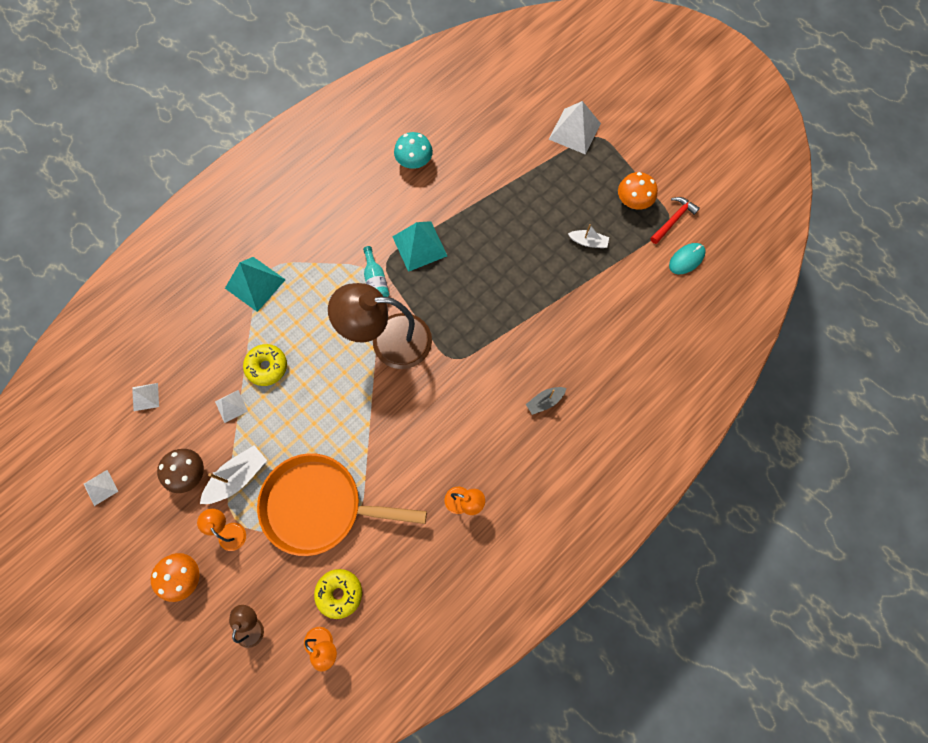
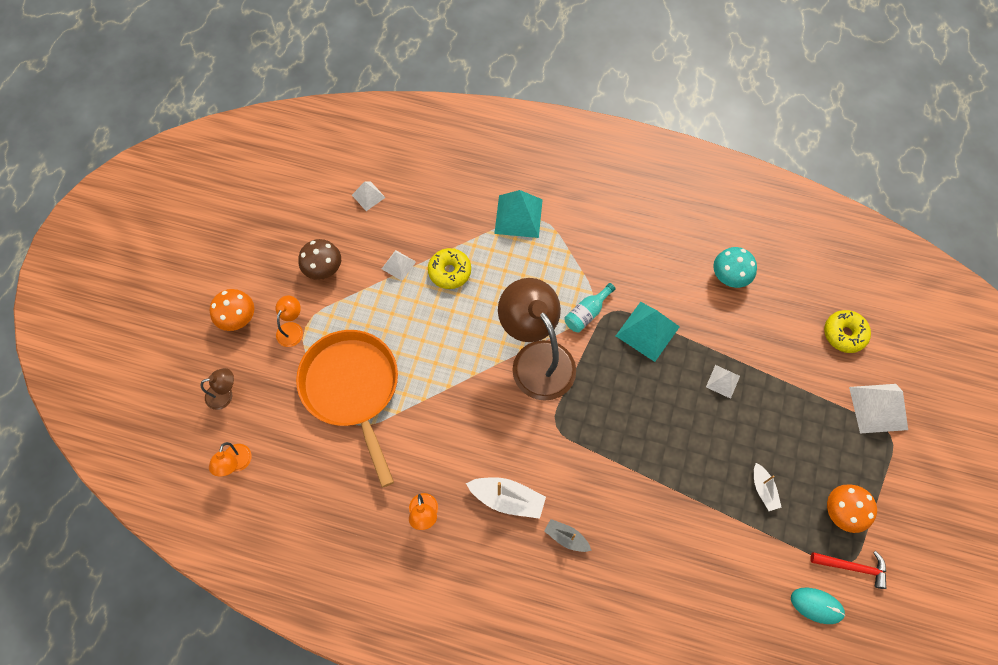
camera: 60 degrees right, 5 degrees down
(100, 487) = (276, 211): white pyramid -> white pyramid (722, 381)
(237, 477) = (340, 308): white boat -> white boat (507, 499)
(339, 593) = (286, 451): yellow donut -> yellow donut (844, 334)

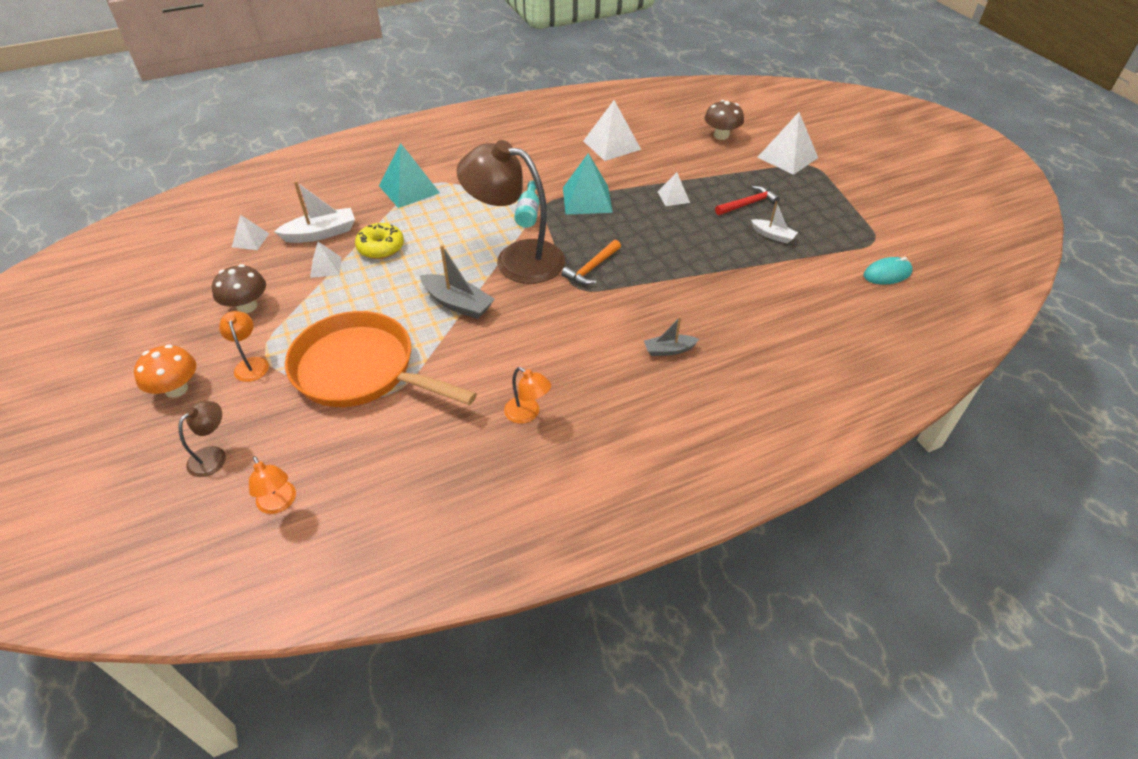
camera: 40 degrees left, 20 degrees down
(459, 373) = (457, 303): none -> grey boat
(507, 499) = (591, 357): white boat -> white boat (321, 233)
(583, 412) = (592, 268): none -> orange hammer
(729, 276) = (611, 145): turquoise mushroom -> white pyramid
(842, 512) = (836, 217): orange mushroom -> none
(844, 334) = (721, 135): yellow donut -> brown mushroom
(852, 567) = (879, 240): red hammer -> red hammer (748, 204)

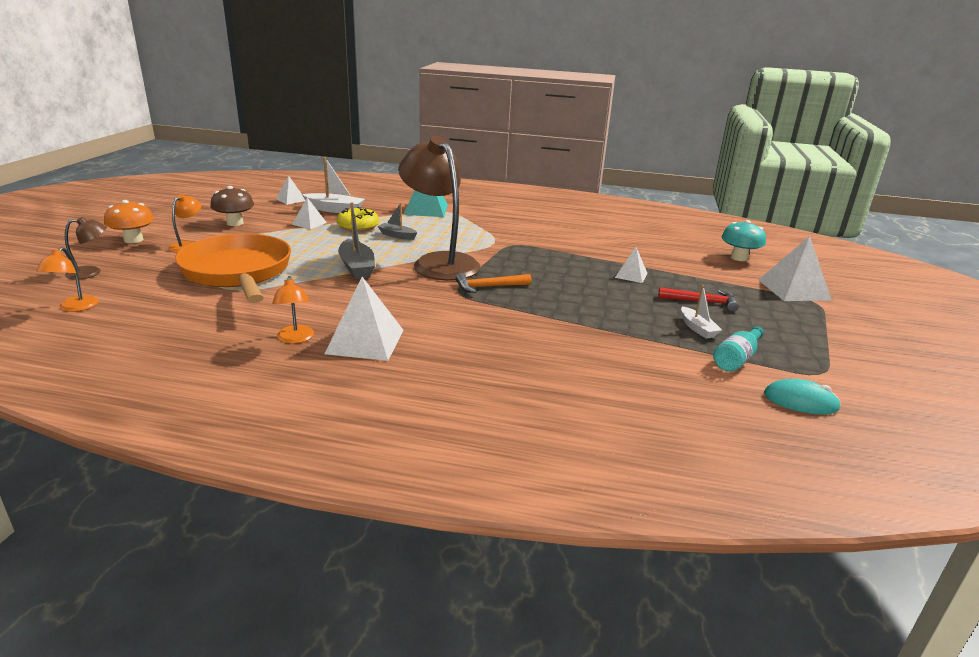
camera: 35 degrees right, 20 degrees down
(528, 213) = (490, 245): turquoise bottle -> turquoise bottle (736, 359)
(587, 199) = (550, 253): turquoise pyramid -> none
(611, 145) = (621, 234): white pyramid -> white pyramid (365, 341)
(669, 350) = (472, 354): grey boat -> grey boat (397, 236)
(721, 135) = (739, 258): brown mushroom -> turquoise mushroom

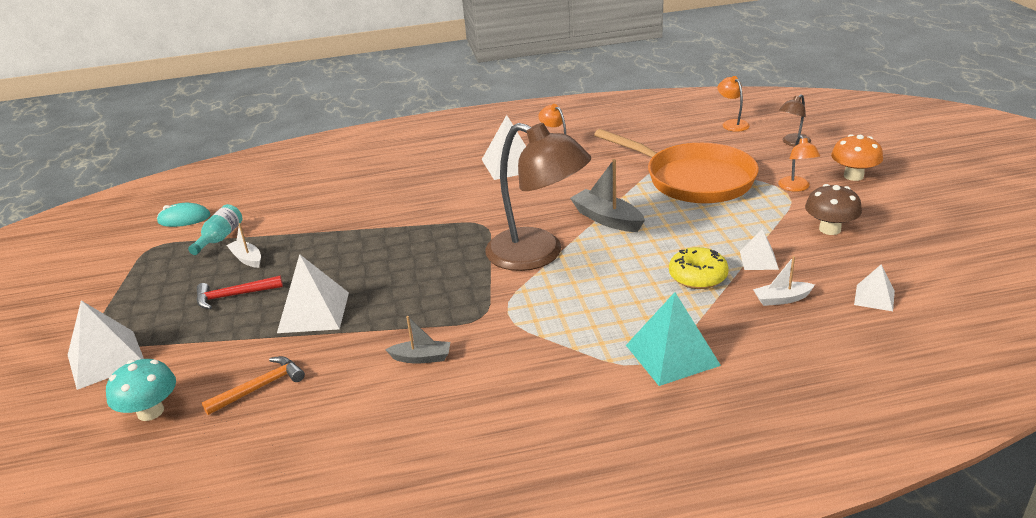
camera: 160 degrees right, 5 degrees up
(334, 210) = (782, 299): white boat -> white boat, size x0.61
(397, 236) = (632, 279): grey boat -> grey boat (421, 358)
(489, 287) = (461, 240): orange hammer -> orange hammer (259, 387)
(631, 275) = (314, 312): white pyramid -> white pyramid, size x1.80

